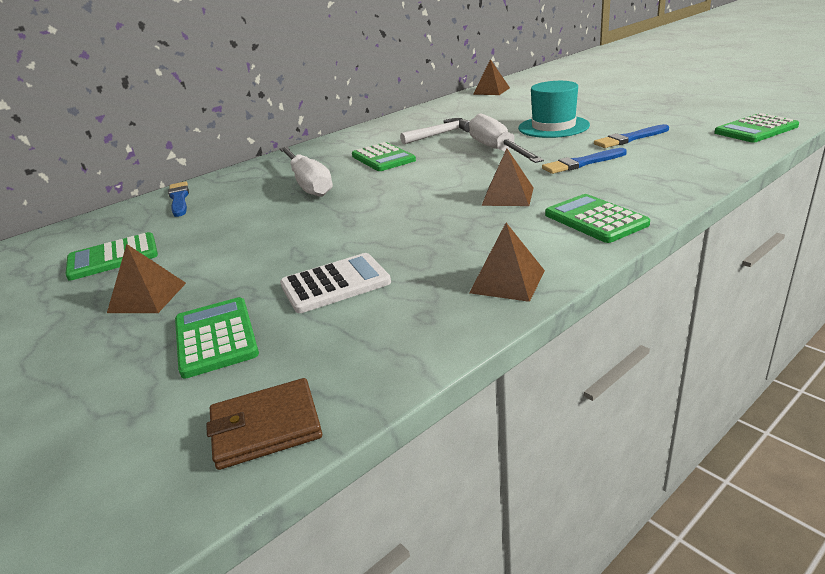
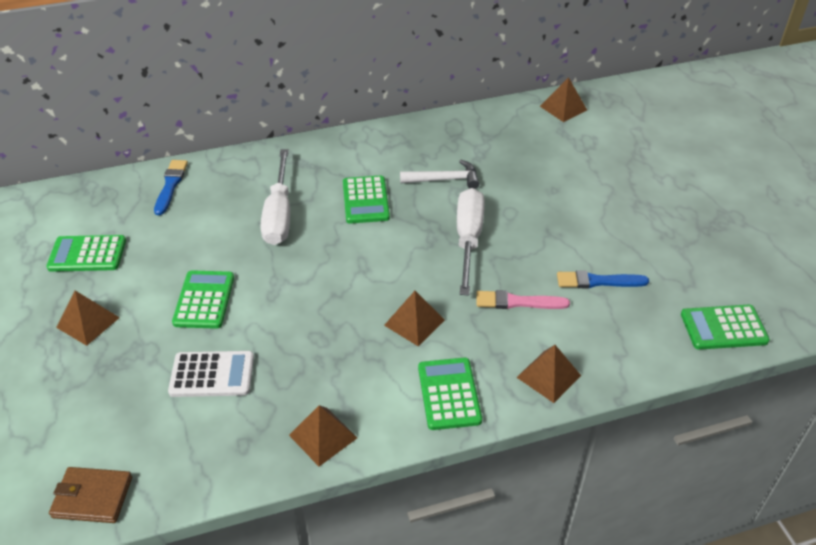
camera: 20 degrees right, 15 degrees up
(216, 337) = (107, 394): green calculator -> green calculator (204, 300)
(553, 127) = (553, 220): turquoise hat -> none
(582, 163) = (518, 302): blue brush -> pink brush
(666, 185) = (548, 376): none -> brown pyramid

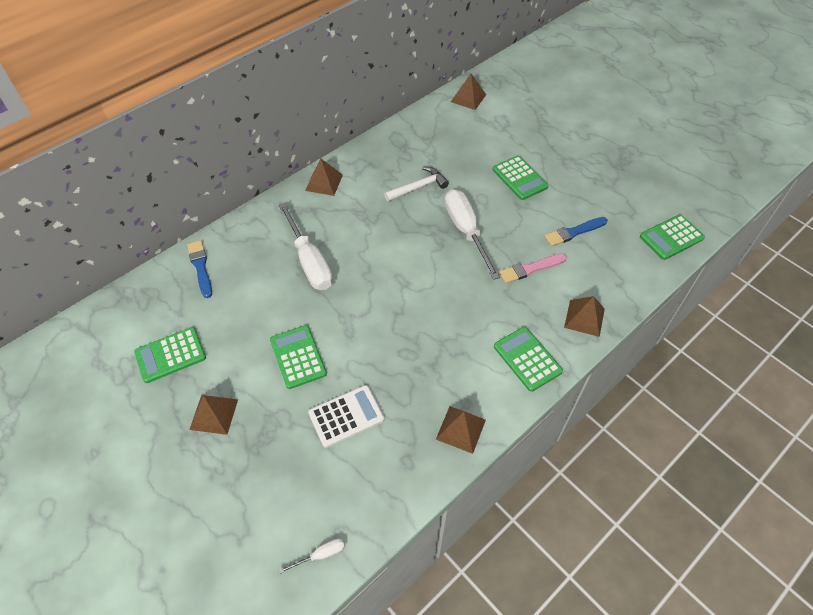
camera: 25 degrees left, 10 degrees up
(92, 497) = (320, 555): brown wallet -> white screwdriver
(365, 200) = (370, 225): green calculator -> green calculator (519, 178)
(414, 322) = (469, 313): brown pyramid -> brown pyramid (324, 182)

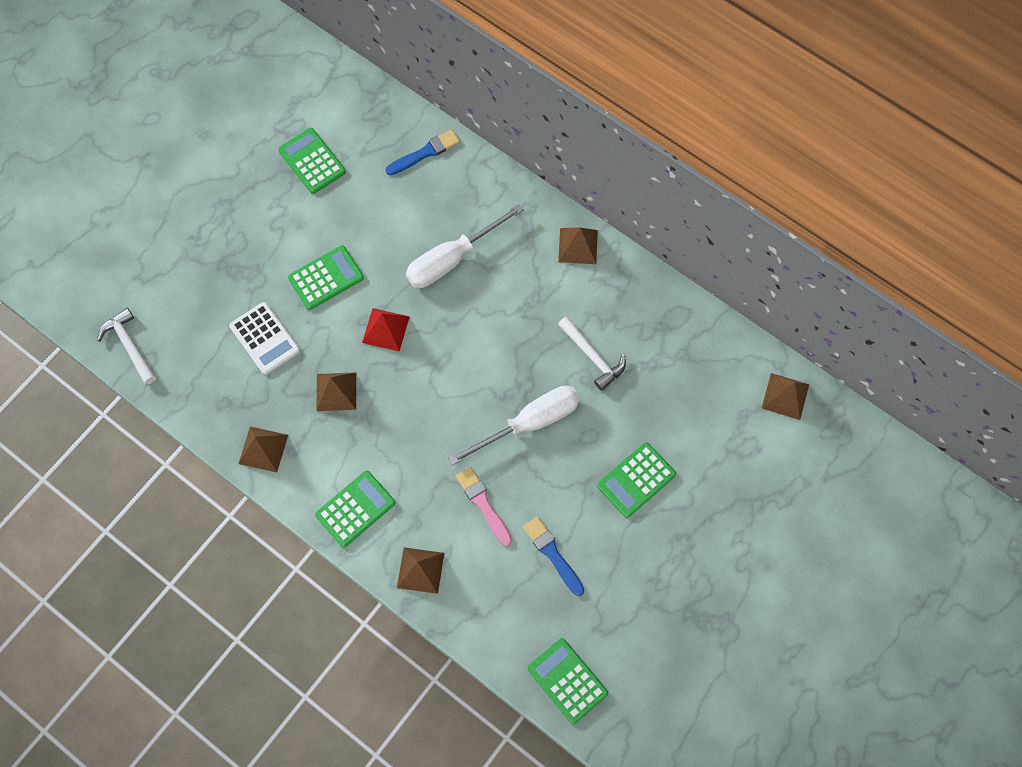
camera: 80 degrees right, 15 degrees up
(214, 414) = (253, 220): brown pyramid -> brown pyramid (336, 391)
(320, 555) = (129, 345): white screwdriver -> white hammer
(362, 316) = (386, 329): none -> red pyramid

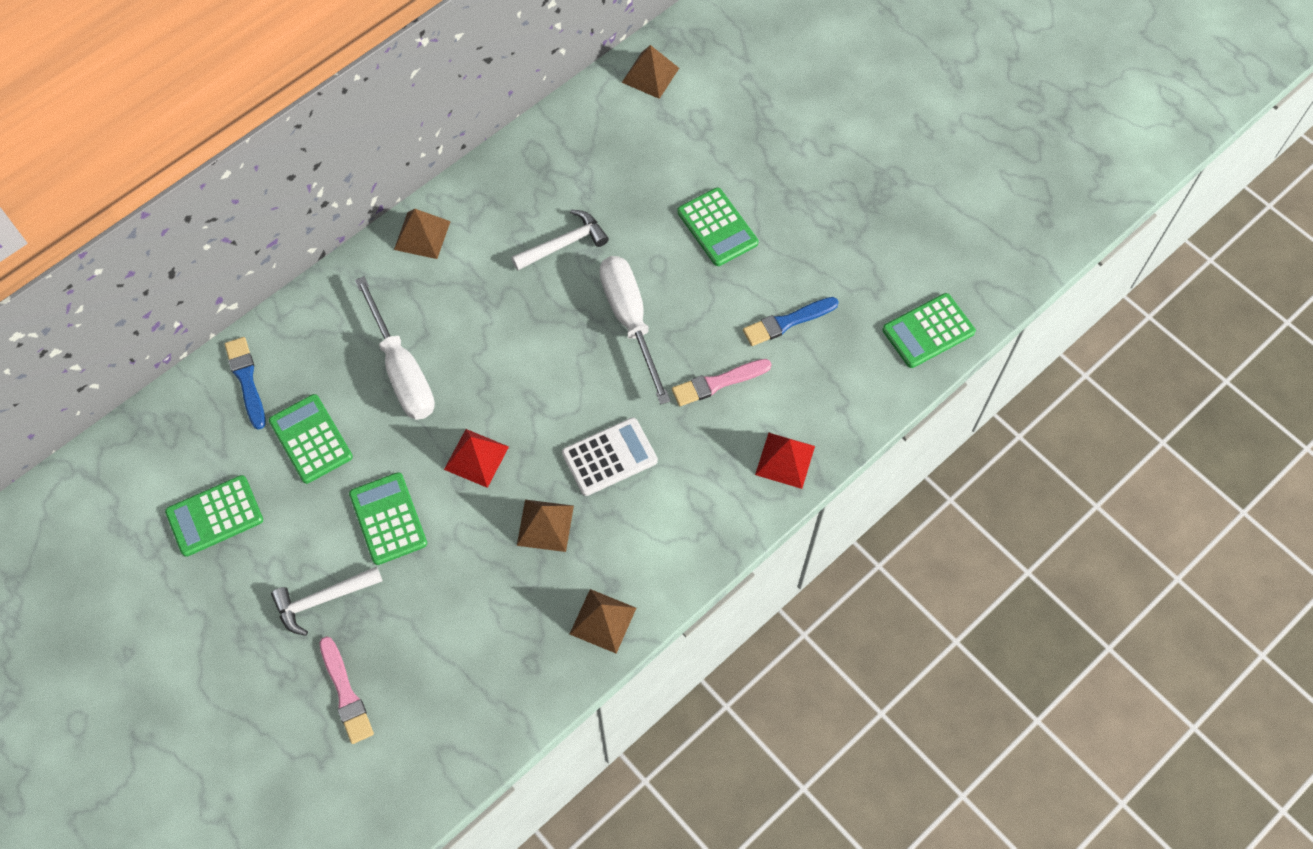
camera: 80 degrees left, 5 degrees down
(129, 345) = (421, 780): white hammer -> white hammer (322, 600)
(188, 281) = (345, 693): none -> pink brush
(265, 338) = (453, 603): white calculator -> white calculator (609, 457)
(355, 509) = (699, 522): green calculator -> green calculator (311, 439)
(420, 570) = (785, 460): brown pyramid -> red pyramid

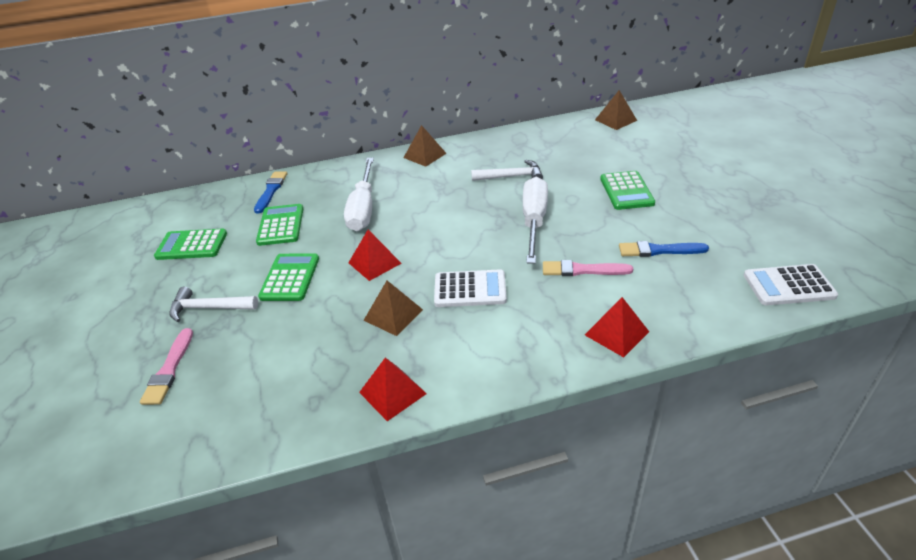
camera: 30 degrees right, 25 degrees down
(603, 620) = (392, 392): brown pyramid -> red pyramid
(928, 331) = (788, 286): green calculator -> white calculator

